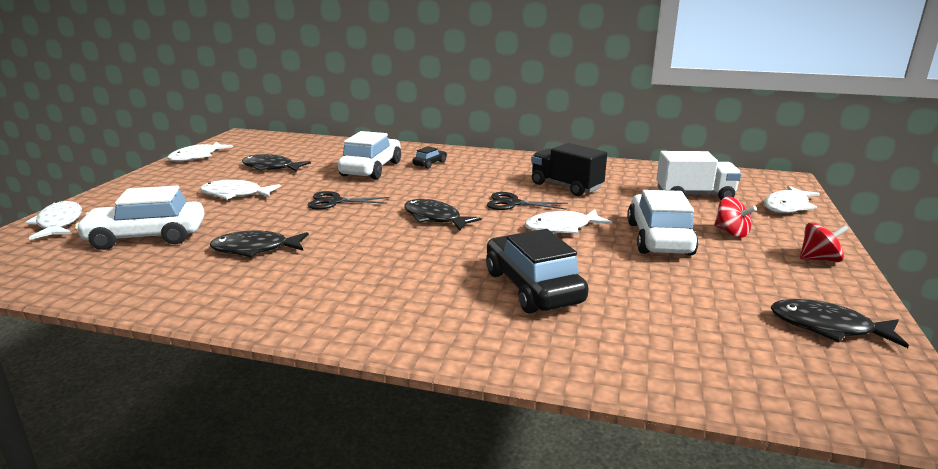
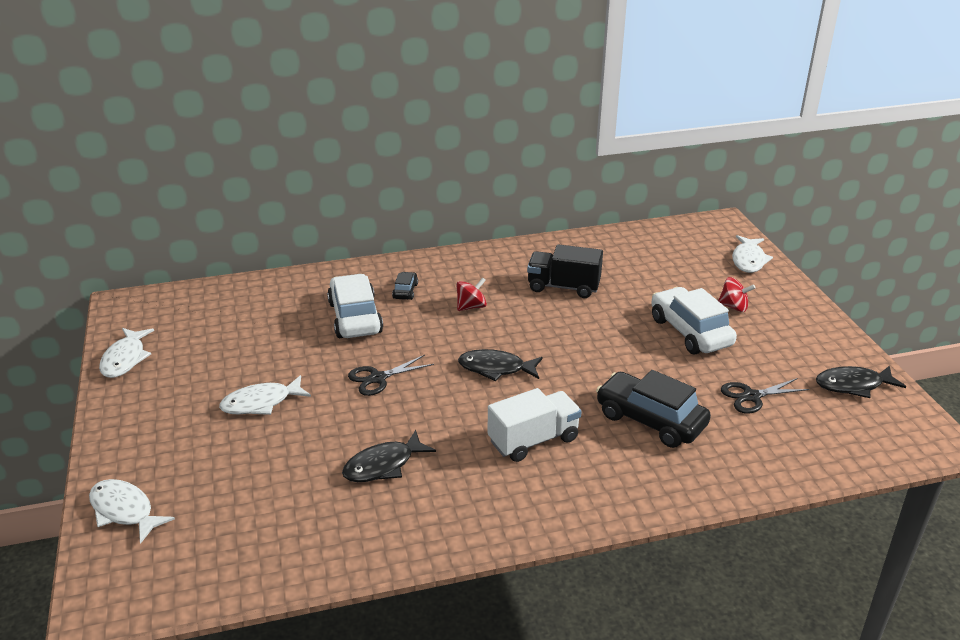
camera: 30 degrees left, 10 degrees up
(147, 237) = (254, 492): white car -> none
(271, 168) = (242, 349): black fish -> none
(512, 203) = (541, 326): black scissors -> black scissors (751, 396)
(562, 228) = (610, 344): white fish -> none
(694, 195) = (673, 267): white truck -> white truck (533, 440)
(819, 259) = (807, 317): red spinning top -> red spinning top (471, 307)

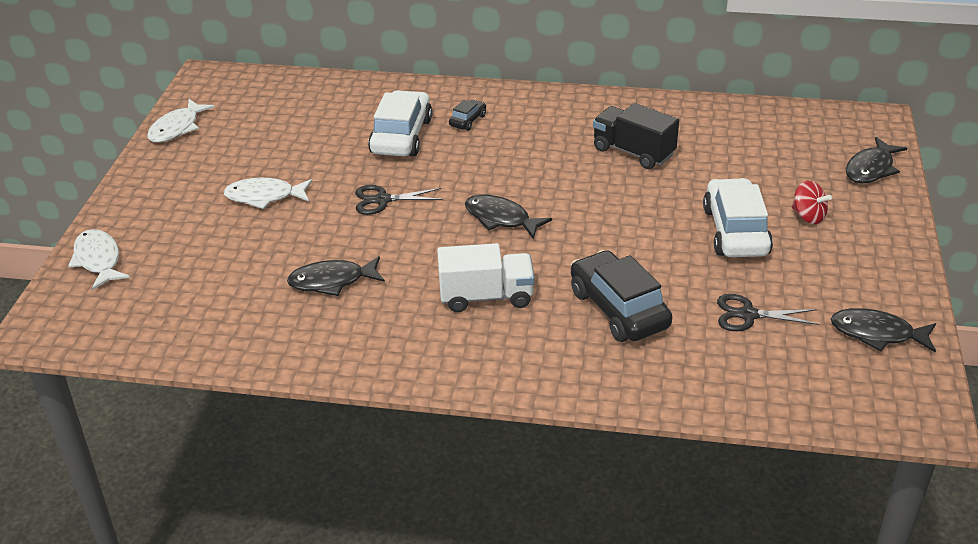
camera: 25 degrees right, 5 degrees up
(471, 307) = (521, 151): red spinning top -> none
(748, 260) = (871, 169): white fish -> black fish

